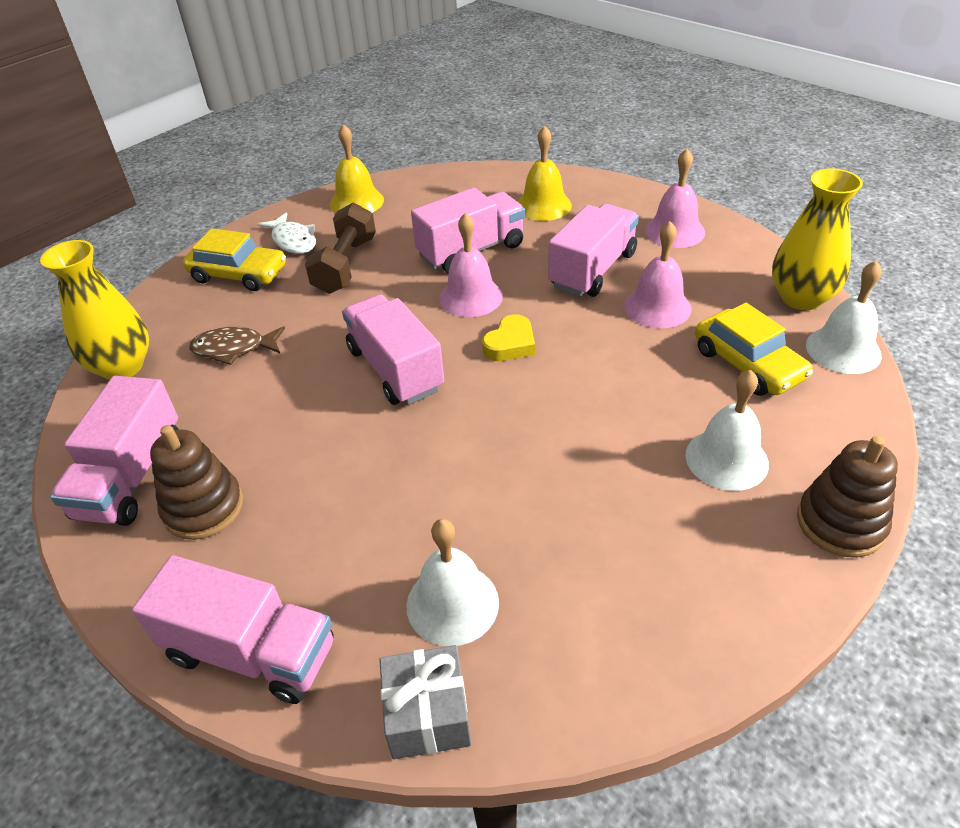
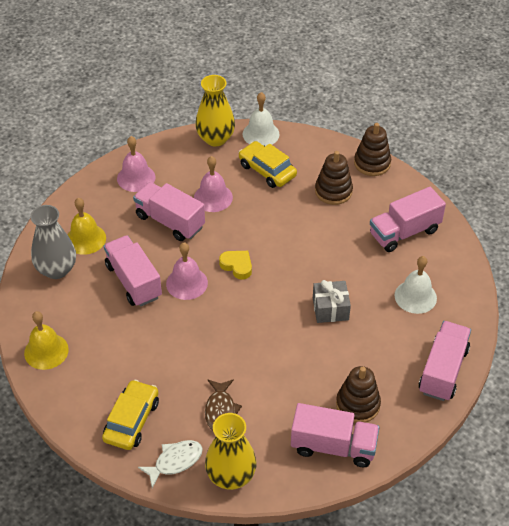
camera: 90 degrees left, 5 degrees up
(293, 241) = (93, 389): white fish -> white fish (175, 461)
(345, 265) = (135, 353): brown dumbbell -> none
(395, 369) = (253, 321): pink truck -> pink truck (404, 232)
(427, 714) = (468, 305): grey gift -> grey gift (330, 309)
(487, 192) = (57, 269): none -> grey vase
(726, 459) = (333, 191): white bell -> brown stacking toy
(748, 364) = (267, 170): yellow car -> yellow car turned 105 degrees counterclockwise

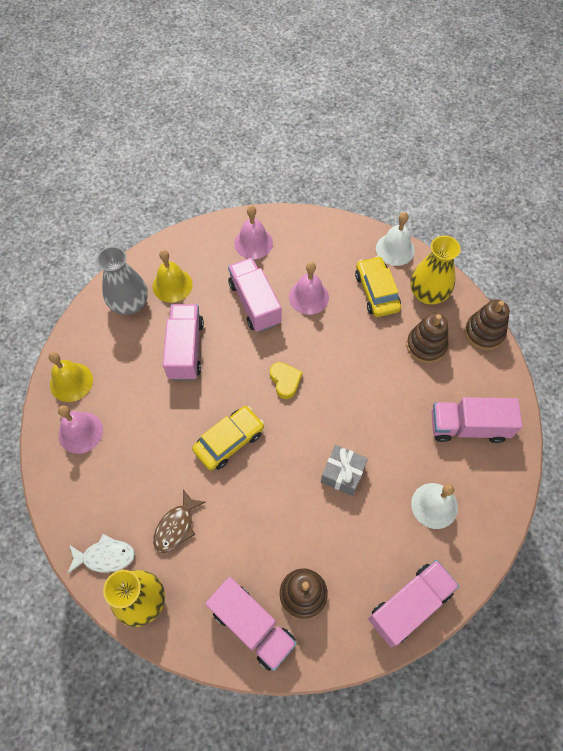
camera: 30 degrees right, 15 degrees up
(131, 420) = (96, 492): yellow car -> yellow car (229, 441)
(187, 283) = (229, 376): pink bell -> pink bell (80, 432)
(215, 138) = (349, 235): yellow vase -> yellow vase (428, 294)

